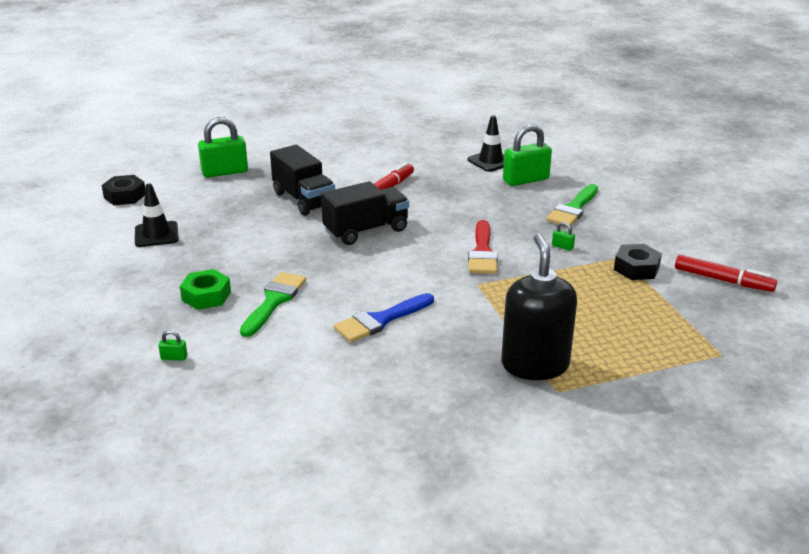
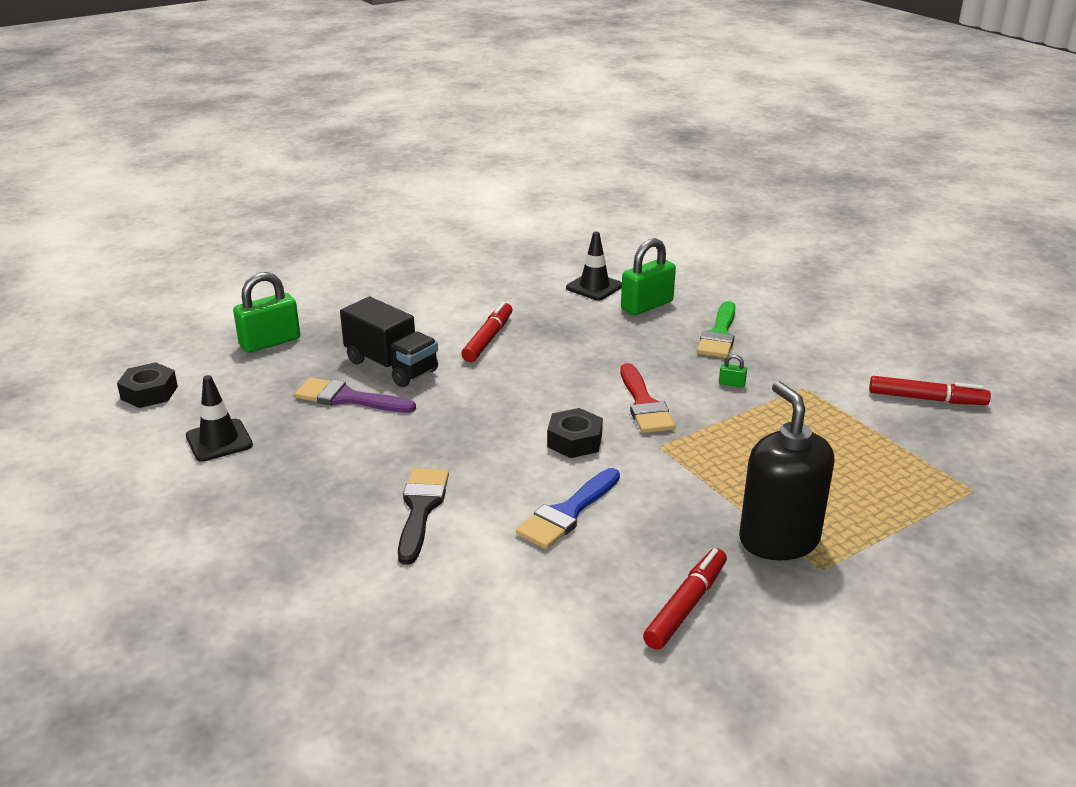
camera: 15 degrees left, 0 degrees up
(174, 357) = (326, 611): green padlock -> none
(206, 296) = (328, 516): green nut -> none
(261, 218) = (348, 398): none -> purple brush
(274, 301) = (421, 509): green brush -> black brush
(366, 231) = (490, 396): black truck -> none
(435, 398) = (686, 605): none -> red marker
(636, 268) = (827, 398): black nut -> black nut (574, 441)

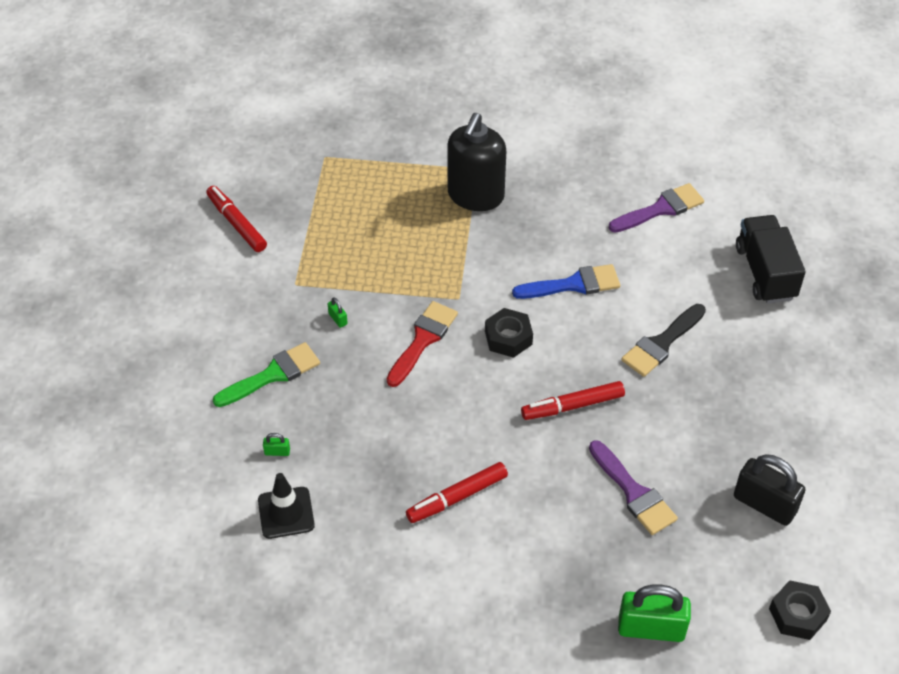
camera: 140 degrees left, 20 degrees up
(219, 441) = (764, 504): black traffic cone -> black padlock
(391, 366) = (569, 513): black truck -> black truck (765, 272)
(560, 651) = (661, 209): none -> purple brush
(647, 305) = (277, 452): green padlock -> green padlock, size x0.41
(686, 605) = (572, 193): red marker -> red marker (572, 406)

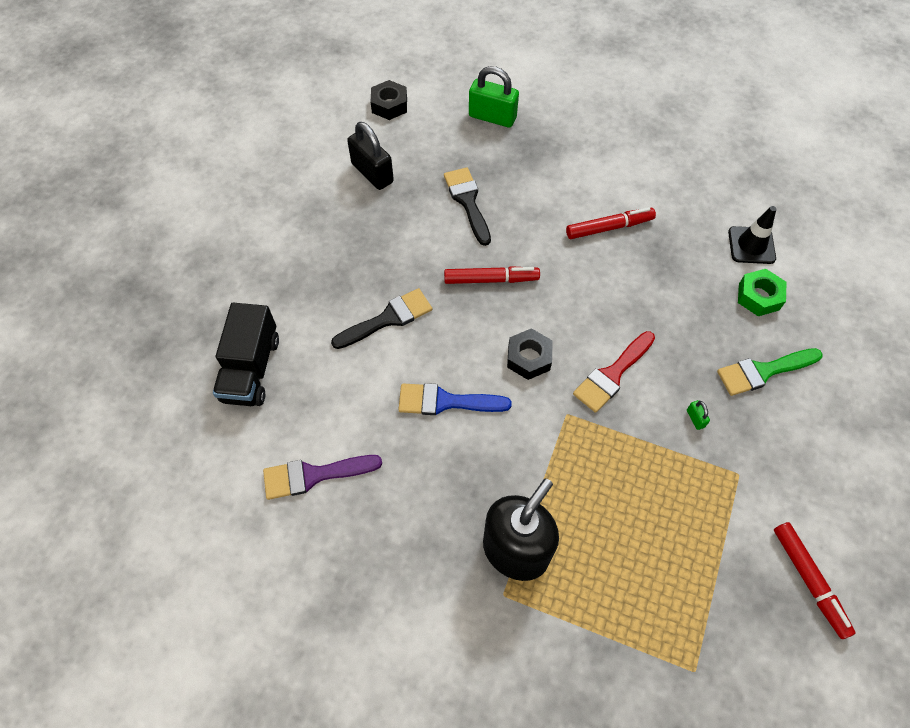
camera: 165 degrees left, 10 degrees up
(277, 452) = (758, 296): green padlock -> green nut
(634, 493) = (467, 202): purple brush -> black brush

